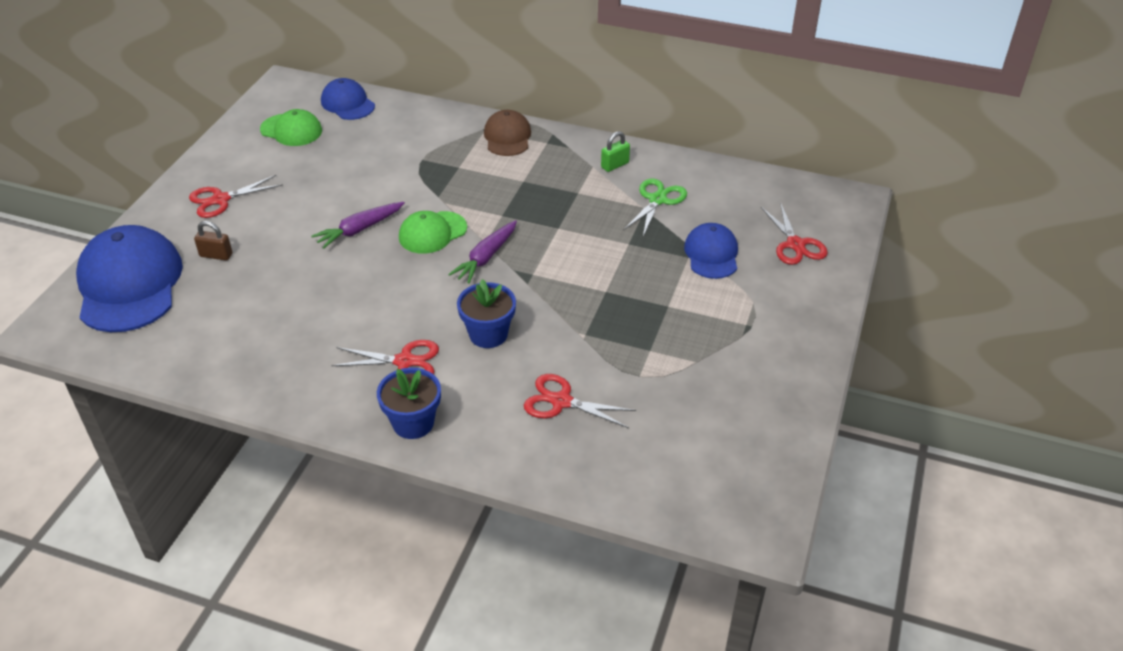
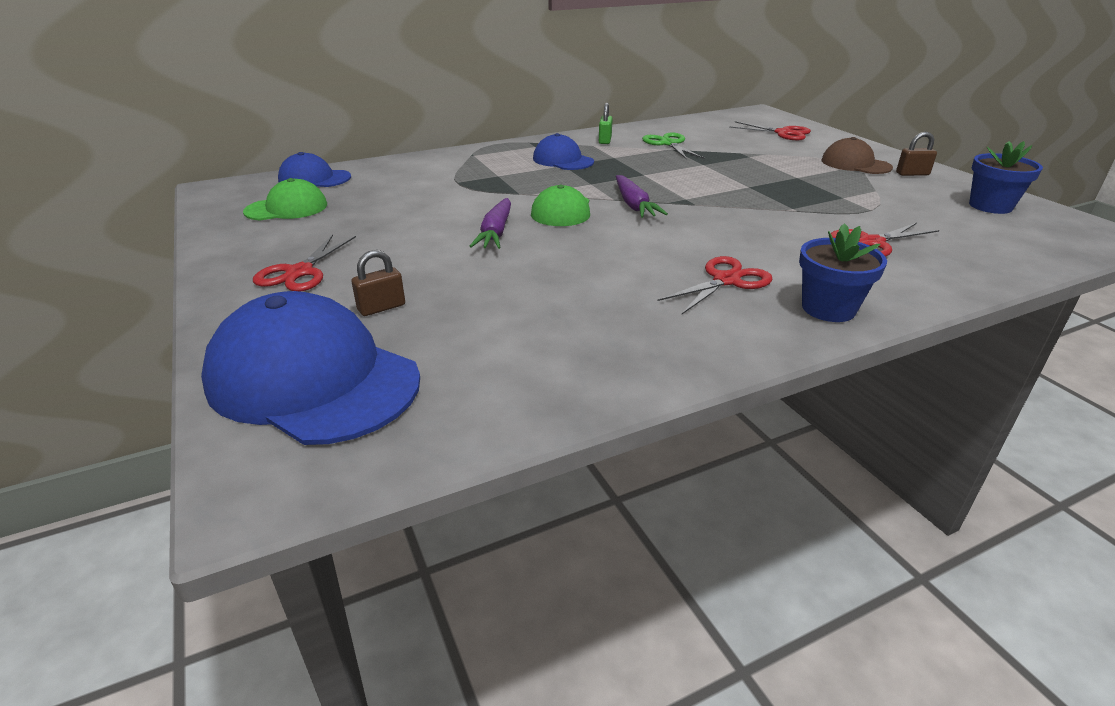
camera: 45 degrees left, 10 degrees down
(488, 334) = (739, 237): blue flower pot -> blue flower pot (990, 206)
(507, 137) = (499, 153): brown cap -> brown cap (855, 164)
(711, 254) = (757, 151): blue cap -> blue cap (563, 160)
(780, 367) = (912, 174): none -> brown padlock

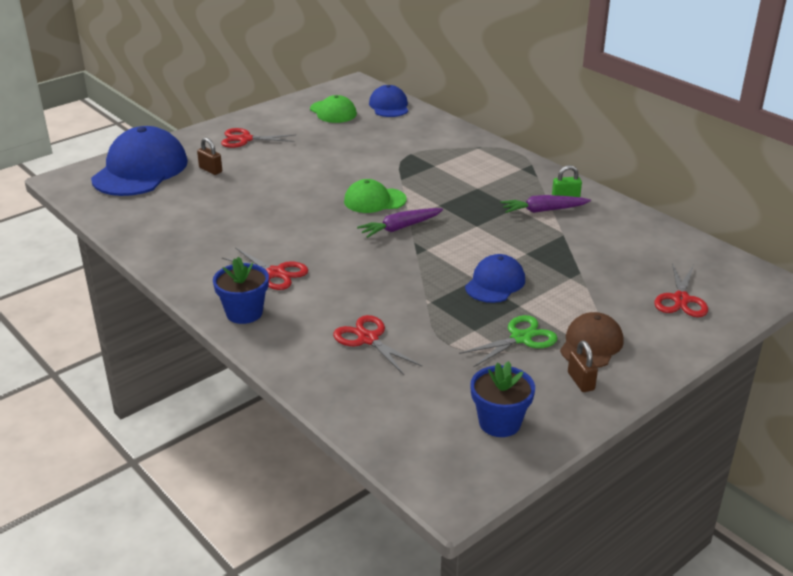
camera: 75 degrees right, 0 degrees up
(496, 233) = (322, 183): purple carrot -> purple carrot (543, 210)
(563, 160) = (491, 186): blue cap -> blue cap (495, 283)
(668, 144) = (580, 232): green scissors -> green scissors (520, 338)

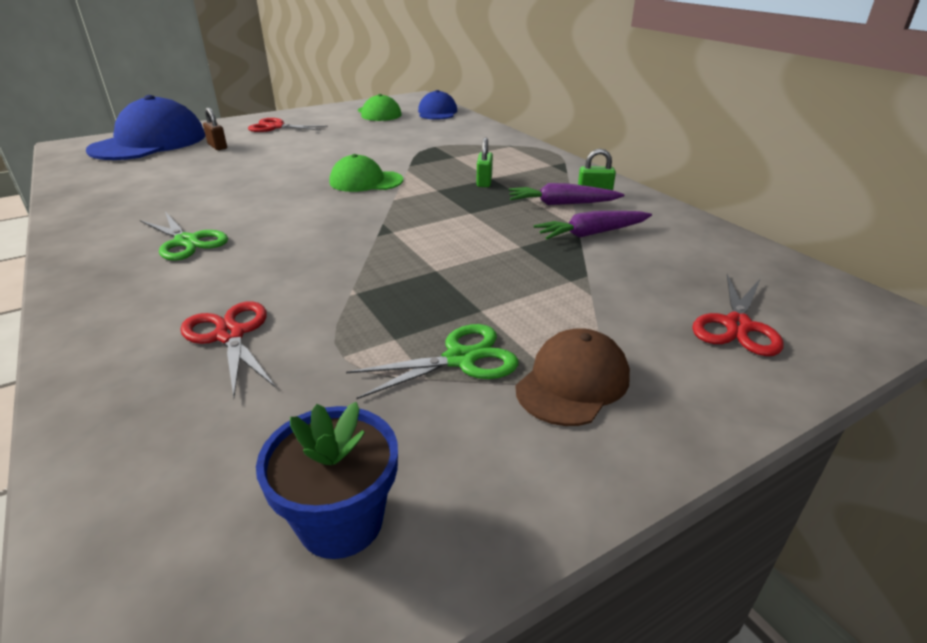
camera: 10 degrees right, 0 degrees up
(244, 313) = (100, 283): blue flower pot -> none
(275, 273) = (187, 242): red scissors -> green scissors
(400, 228) = (376, 208): purple carrot -> purple carrot (591, 234)
(473, 192) = (484, 182): none -> green padlock
(495, 283) = (460, 278): blue cap -> none
(580, 381) = (532, 450): brown padlock -> none

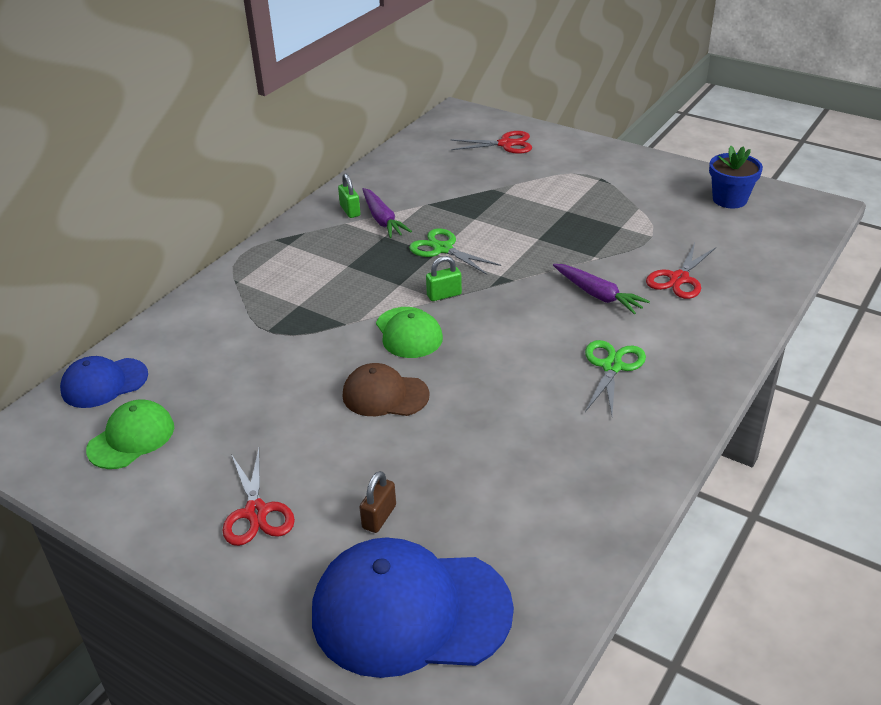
camera: 115 degrees left, 5 degrees up
(460, 359) = (615, 204): green scissors -> green scissors (443, 249)
(484, 182) = (359, 267): green padlock -> green padlock (444, 295)
(573, 382) = (598, 174): brown cap -> brown cap (385, 395)
(591, 234) = (429, 198): purple carrot -> purple carrot (598, 295)

